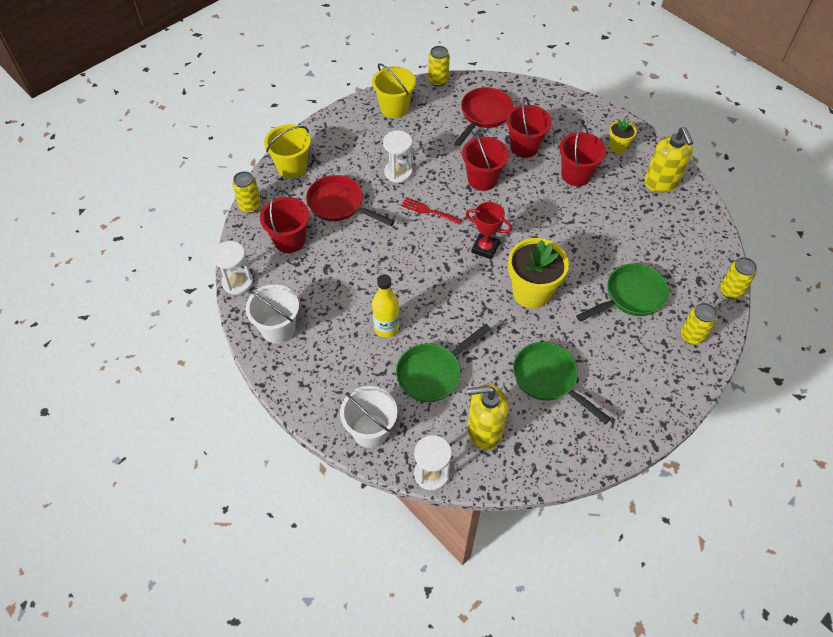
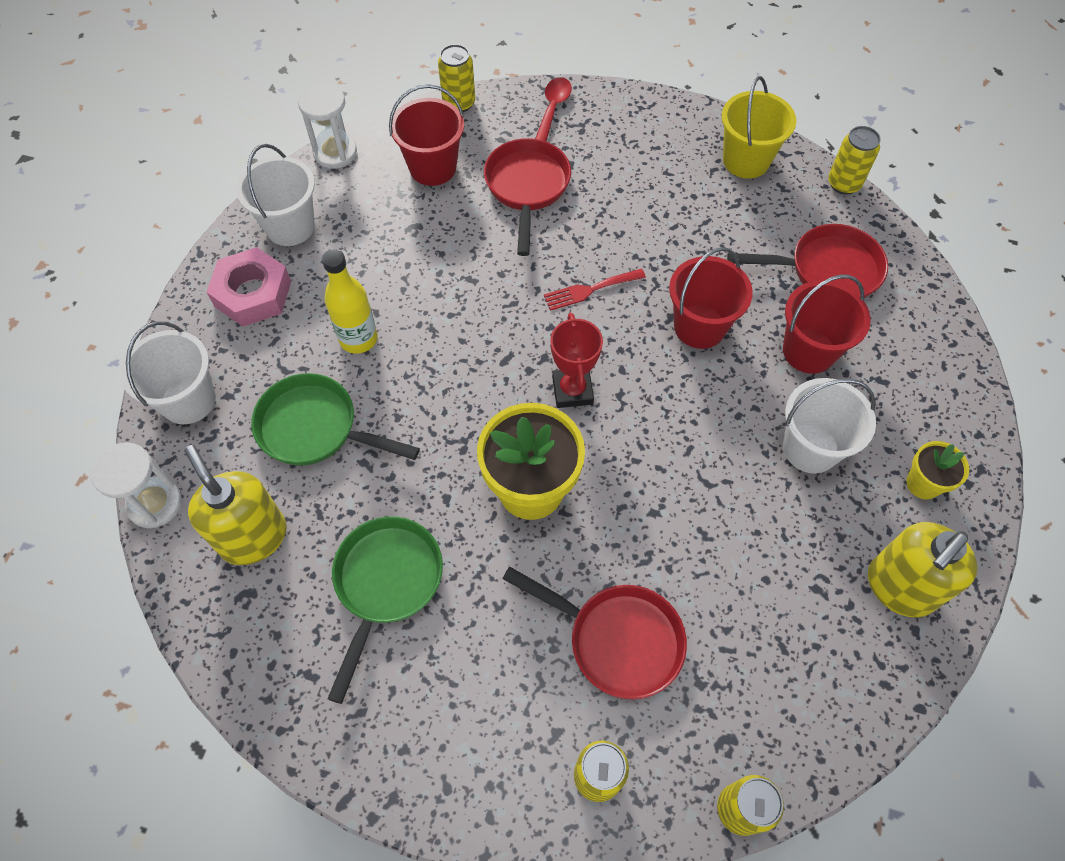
camera: 60 degrees right, 5 degrees up
(292, 167) = (553, 109): yellow bucket -> red spoon
(315, 368) = (253, 293): none -> pink nut
(398, 172) = (632, 222): white hourglass -> none
(428, 211) = (590, 290): red fork -> red fork turned 105 degrees counterclockwise
(576, 174) = (810, 448): red bucket -> white bucket
(630, 296) = (617, 639): green pan -> red pan

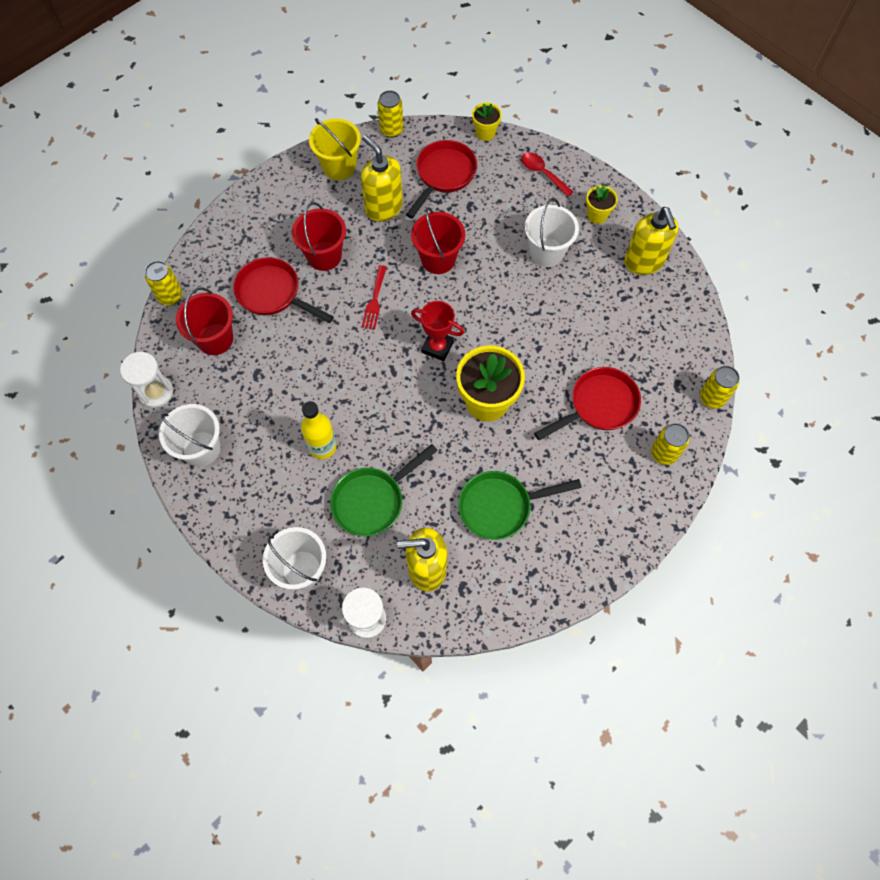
camera: 60 degrees left, 5 degrees up
(253, 293) = (242, 495): pink nut -> none
(386, 584) = (500, 507): green pan -> green pan turned 60 degrees counterclockwise
(553, 109) = (218, 245): red spoon -> red spoon (542, 173)
(727, 232) = (383, 207): none -> yellow soap dispenser
(809, 351) = (488, 216): red bucket -> red bucket (324, 256)
(932, 283) = (485, 133): none -> yellow flower pot

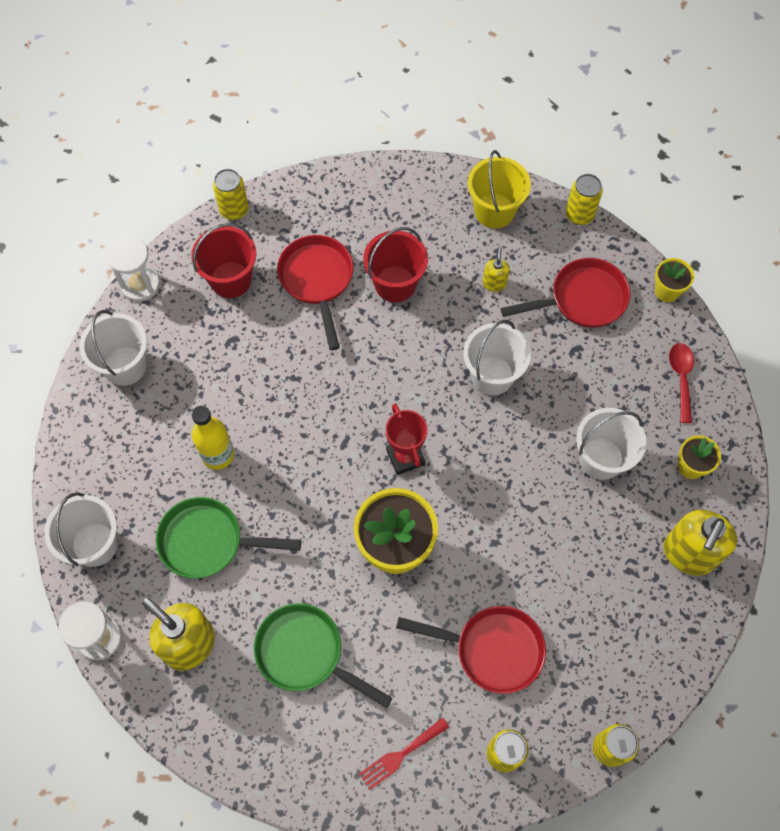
camera: 45 degrees right, 0 degrees up
(374, 300) = (395, 364): red fork -> red fork (400, 755)
(383, 207) = (494, 283): yellow soap dispenser -> yellow soap dispenser, size x0.48
(438, 259) = (492, 375): red bucket -> white bucket

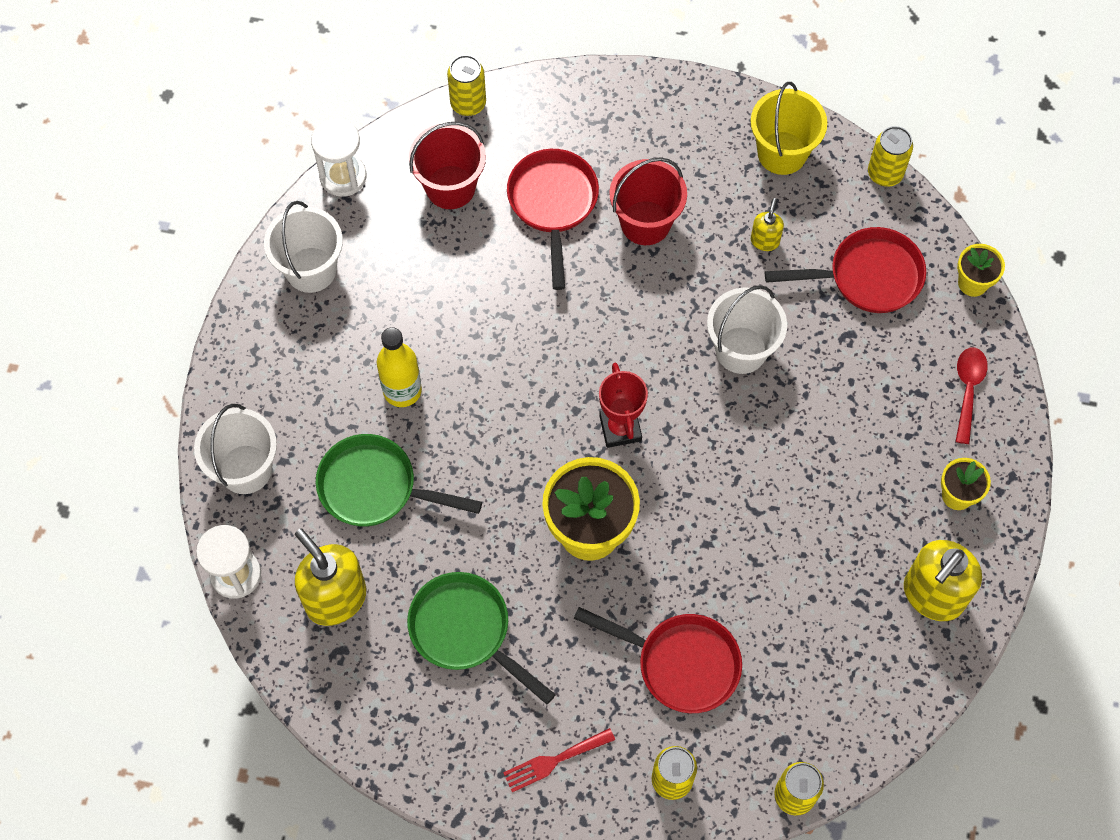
camera: 10 degrees right, 0 degrees up
(601, 458) = (852, 468): white bucket -> none

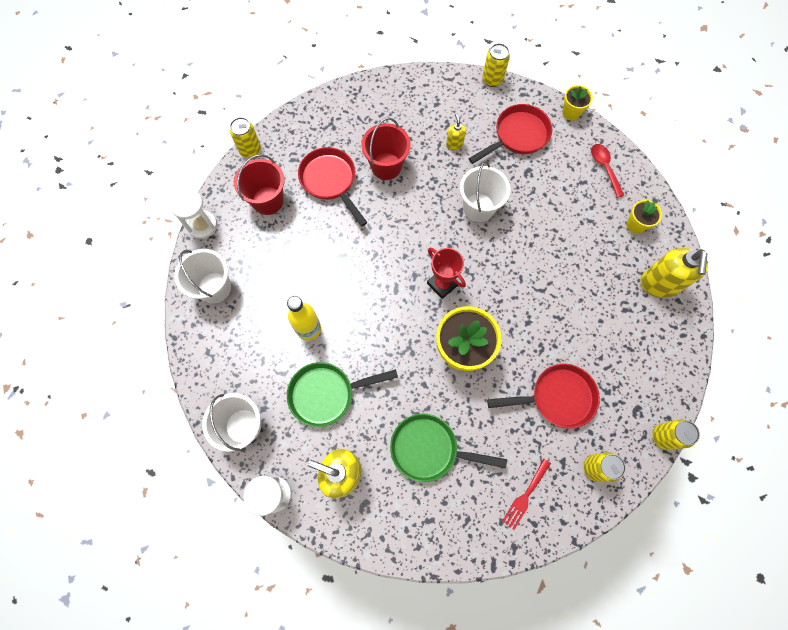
camera: 30 degrees left, 5 degrees up
(782, 153) = (434, 95): yellow bucket -> none

